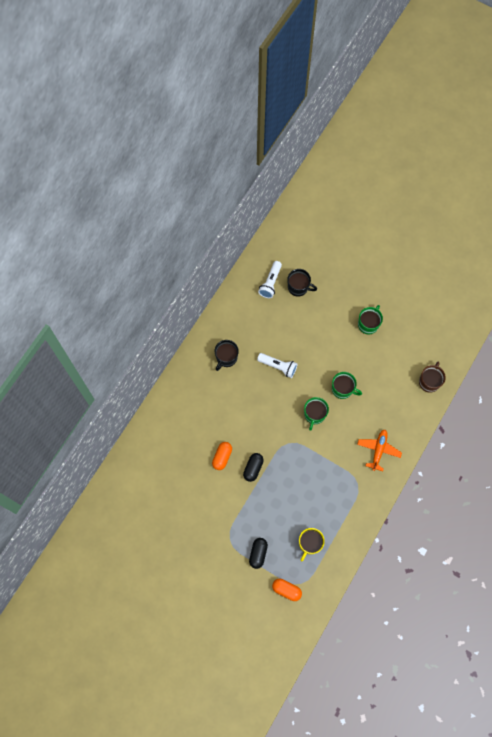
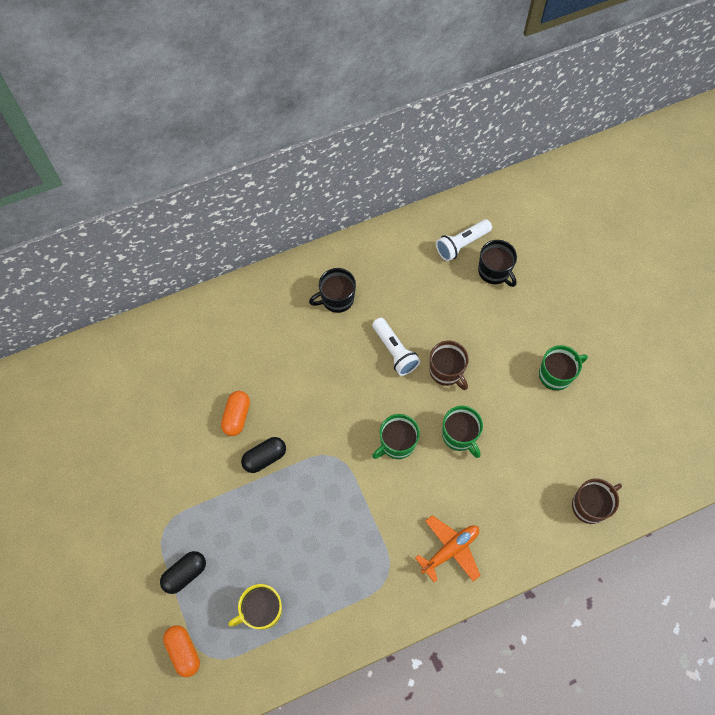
camera: 35 degrees right, 5 degrees down
(222, 457) = (237, 416): orange capsule -> orange capsule turned 45 degrees counterclockwise
(312, 359) = (446, 371): none -> brown mug

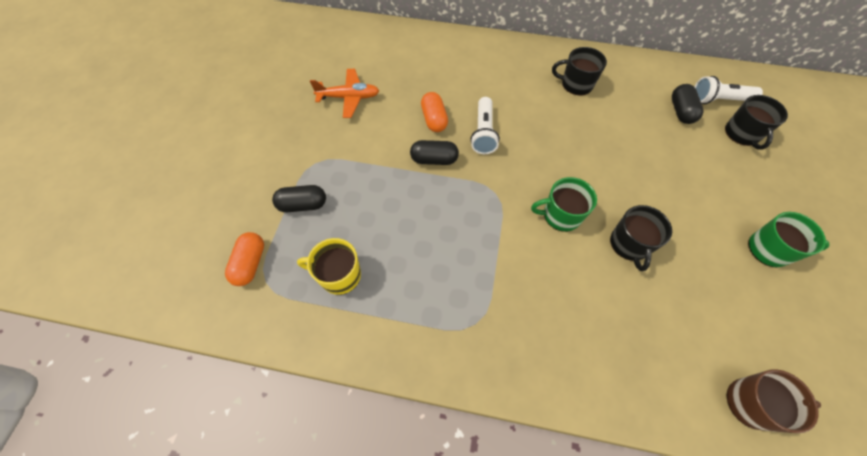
camera: 35 degrees right, 5 degrees down
(237, 416) = (434, 119): orange capsule -> orange capsule turned 60 degrees counterclockwise
(395, 351) = (605, 144): white flashlight -> white flashlight (483, 133)
(437, 276) = (681, 111): none -> black capsule
(446, 371) = (647, 185): brown mug -> none
(450, 550) = (556, 342): orange plane -> orange plane (349, 97)
(459, 435) = (629, 244): green mug -> black mug

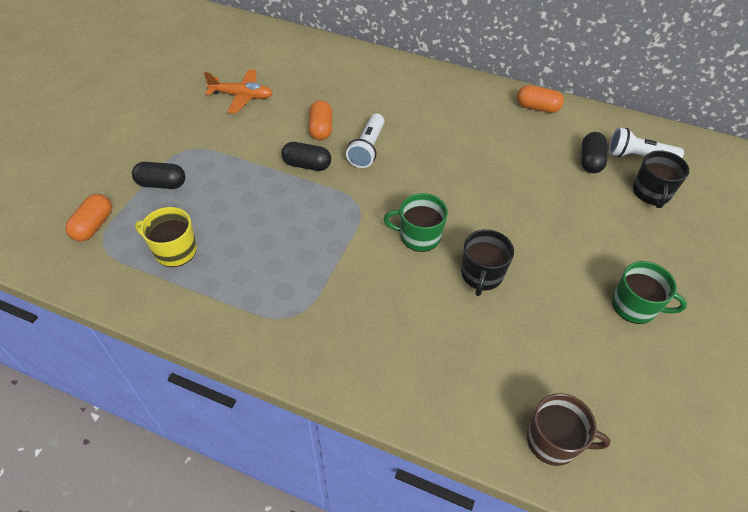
camera: 10 degrees right, 10 degrees down
(576, 84) = (484, 118): black mug -> none
(617, 66) = (537, 108): none -> orange capsule

